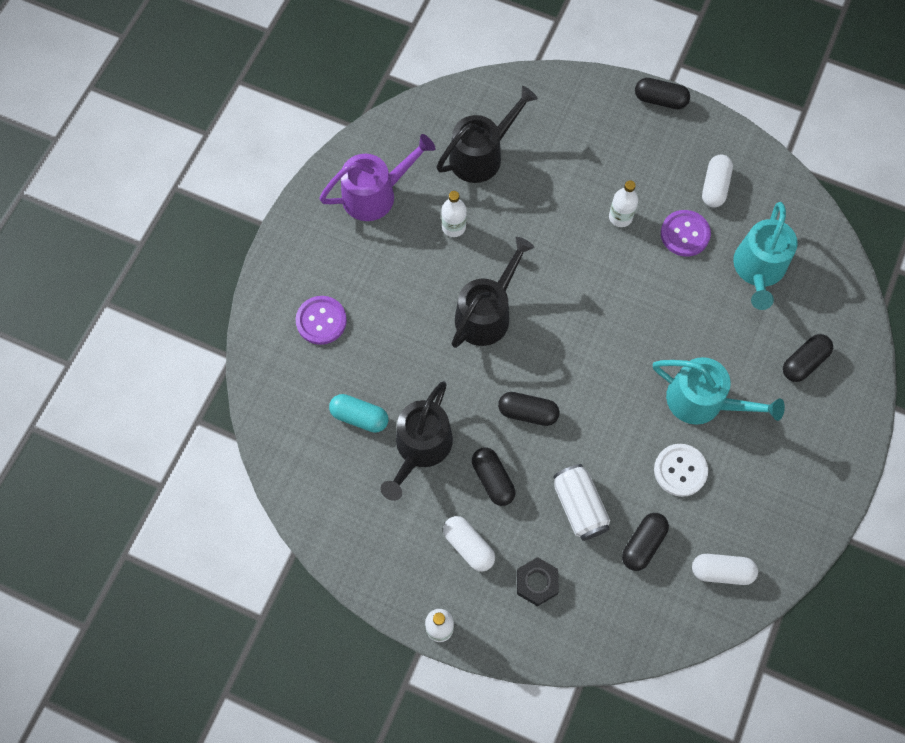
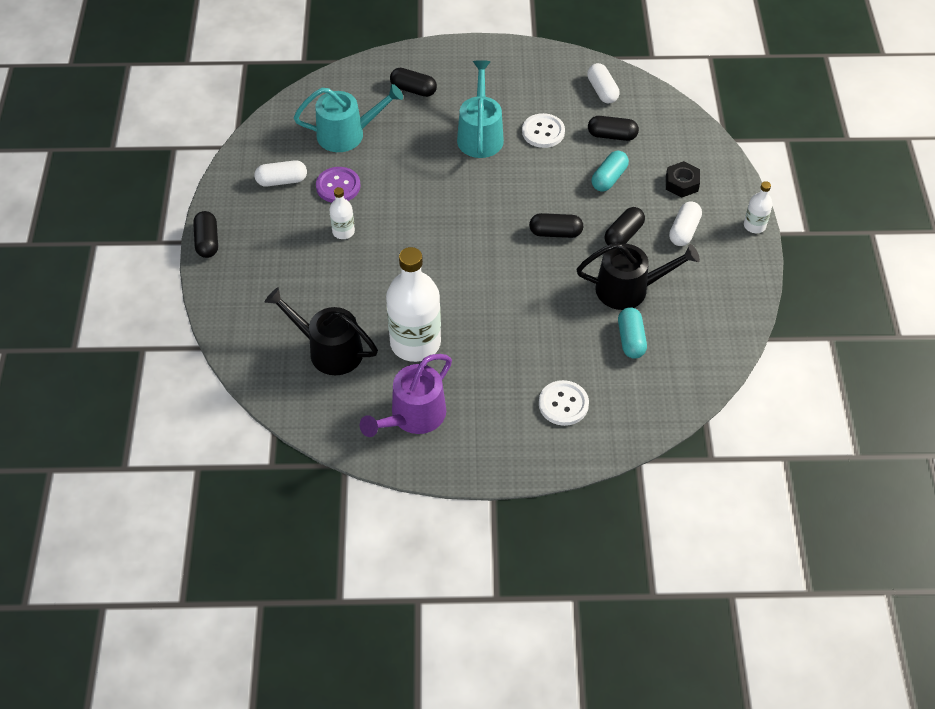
camera: 115 degrees left, 15 degrees down
(321, 321) = (563, 404): purple button -> white button
(375, 194) = (413, 416): purple watering can -> purple watering can turned 90 degrees counterclockwise
(453, 227) = (415, 343): white bottle -> white bottle, size x2.12
(486, 313) = (485, 289): black watering can -> none
(527, 412) = (555, 232): black capsule -> black capsule turned 75 degrees counterclockwise
(579, 506) = (609, 178): white can -> turquoise capsule

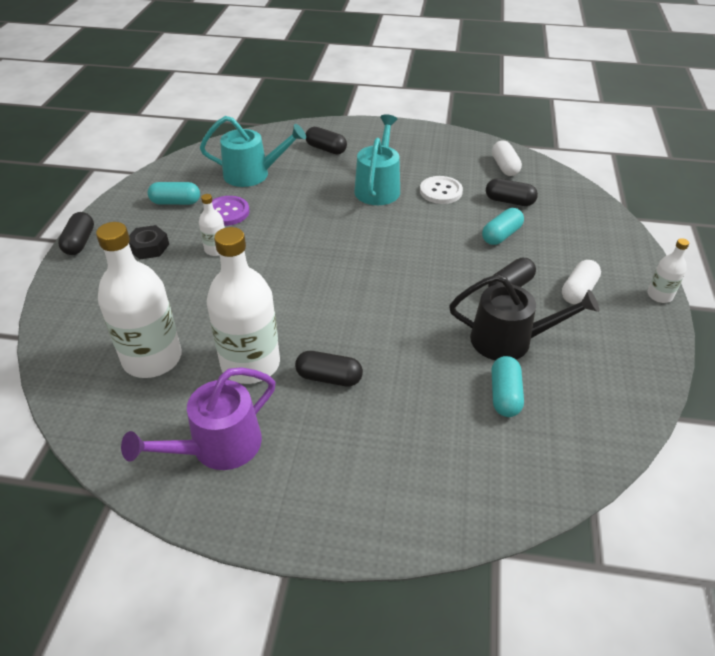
camera: 10 degrees right, 10 degrees down
(282, 181) = (176, 202): white capsule -> turquoise capsule
(329, 350) = (152, 358): black watering can -> white bottle
(555, 232) = (435, 276): black capsule -> black capsule (329, 377)
(563, 404) = (408, 460): white button -> none
(681, 183) = (578, 248): black nut -> black nut (149, 247)

